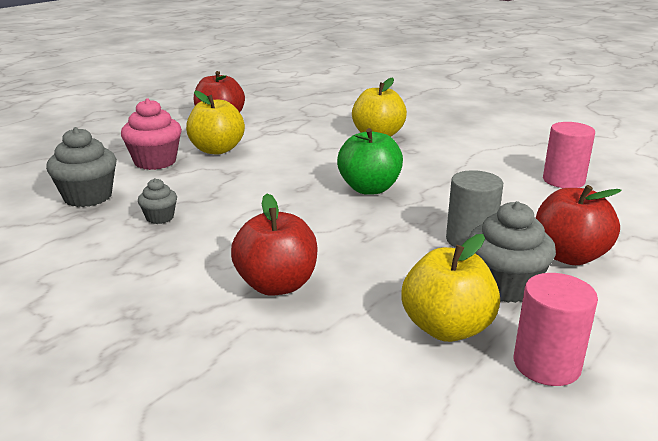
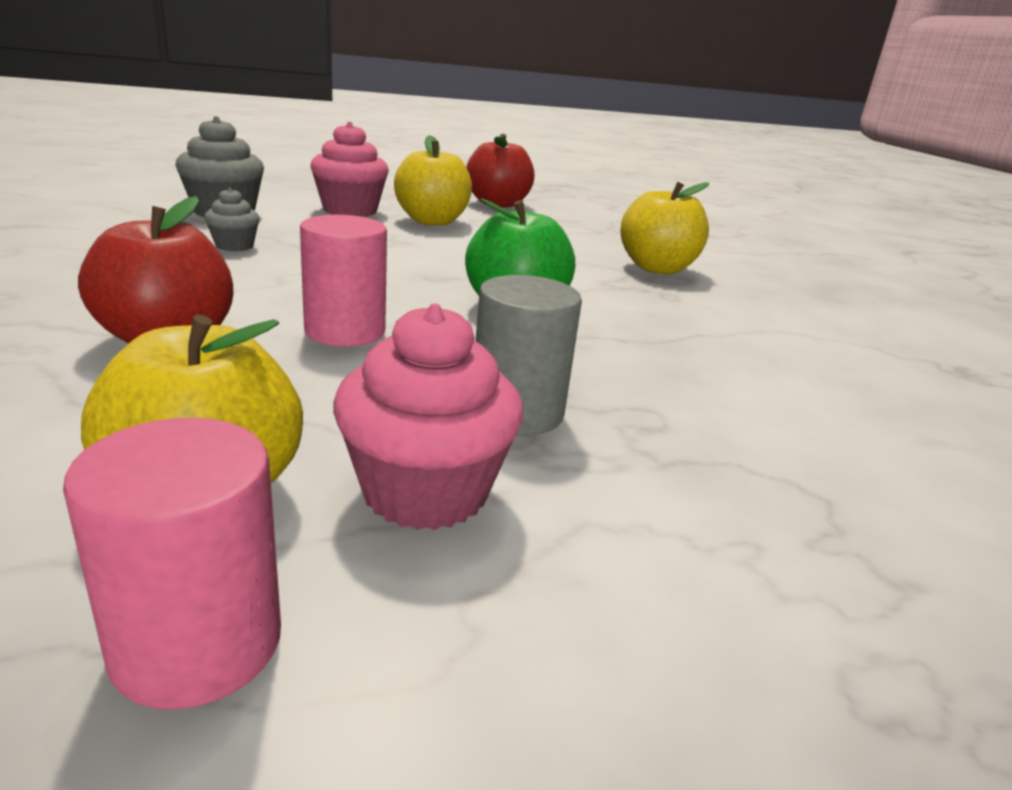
camera: 35 degrees right, 0 degrees up
(505, 286) = (425, 491): grey cupcake -> pink cupcake
(563, 180) = (866, 416): pink cylinder -> pink cylinder (345, 331)
(569, 256) = (639, 513): red apple -> none

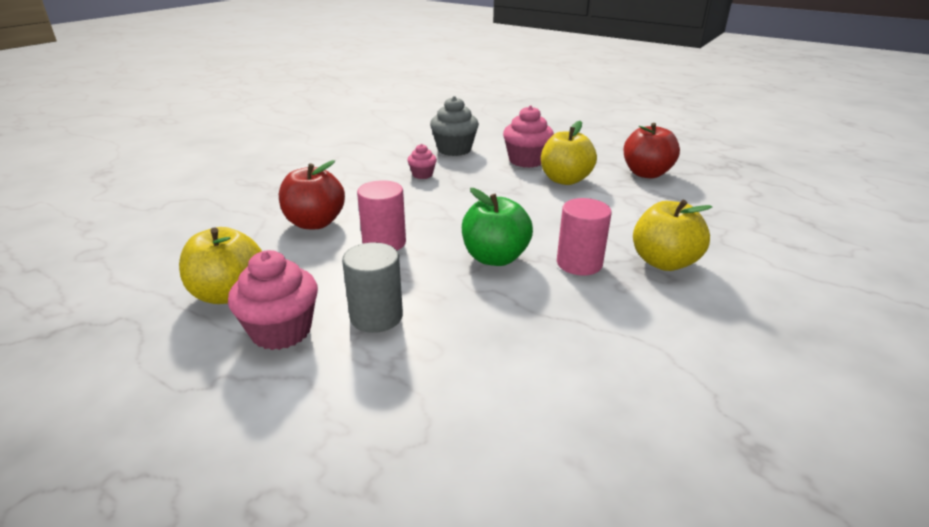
camera: 50 degrees right, 5 degrees up
(197, 643) = (156, 341): pink cylinder -> pink cylinder (579, 263)
(234, 246) = (422, 175): grey cupcake -> pink cupcake

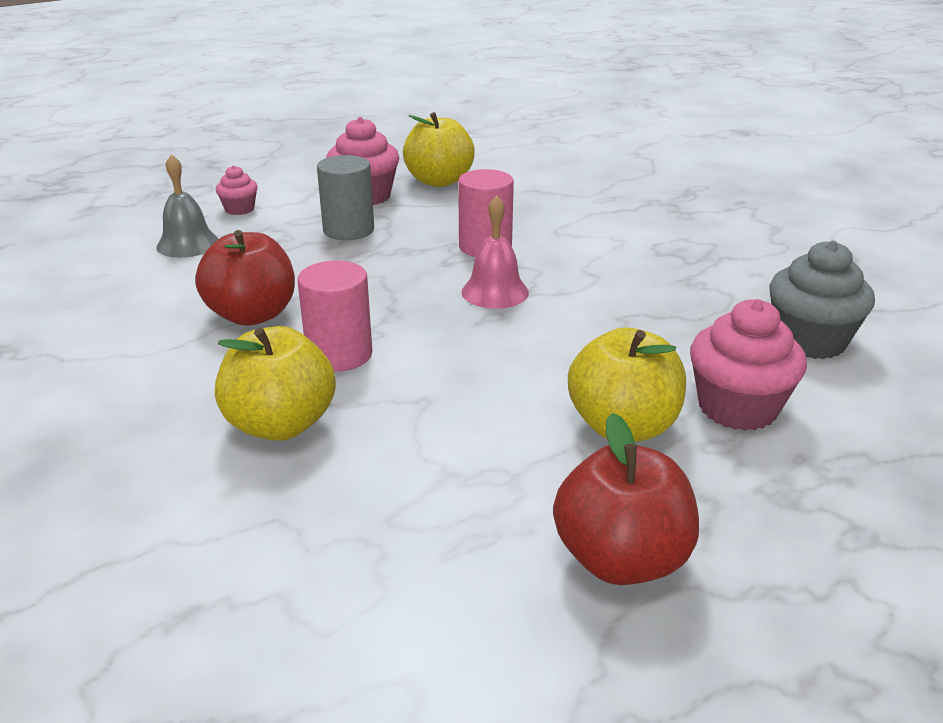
camera: 110 degrees right, 0 degrees up
(315, 223) = (558, 217): red apple -> red apple (252, 315)
(422, 175) = (688, 295): pink cupcake -> pink cupcake (239, 209)
(456, 227) = (495, 292): none -> pink bell
(460, 422) = (188, 244): none -> grey bell
(495, 258) = (400, 302): green apple -> none

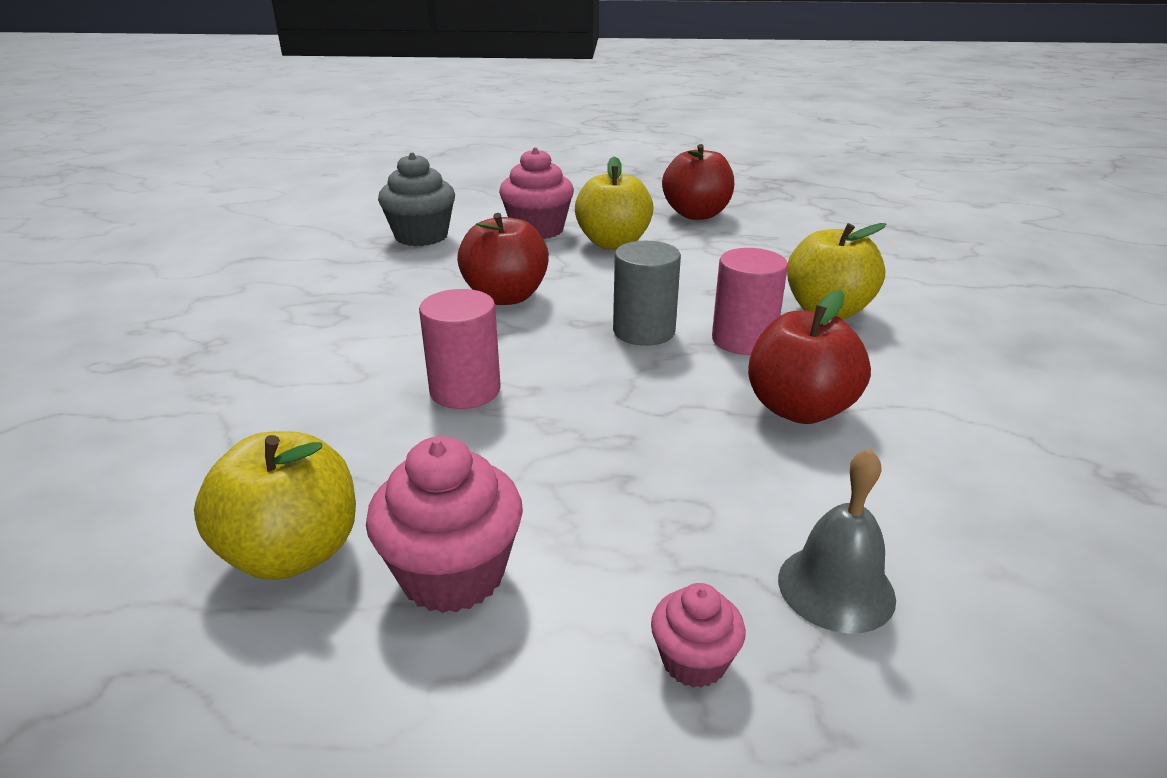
camera: 140 degrees left, 0 degrees up
(348, 230) = (572, 496): grey cylinder -> grey cylinder (644, 331)
(495, 292) = (543, 340): pink bell -> none
(590, 312) = (505, 297): none -> red apple

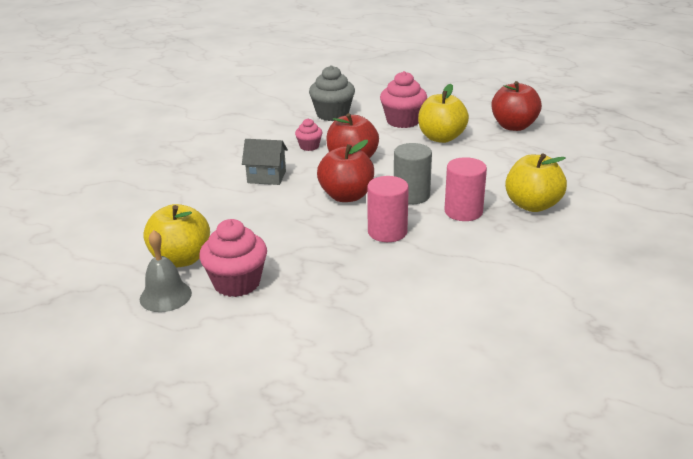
camera: 25 degrees right, 0 degrees up
(375, 348) = (266, 177): none -> grey house
(465, 390) = (295, 207): pink cylinder -> pink cylinder (387, 232)
(694, 661) = (307, 338): pink cupcake -> pink cupcake (309, 146)
(799, 409) = (457, 254): red apple -> red apple (346, 196)
(836, 588) = (393, 331): grey bell -> grey bell (165, 296)

